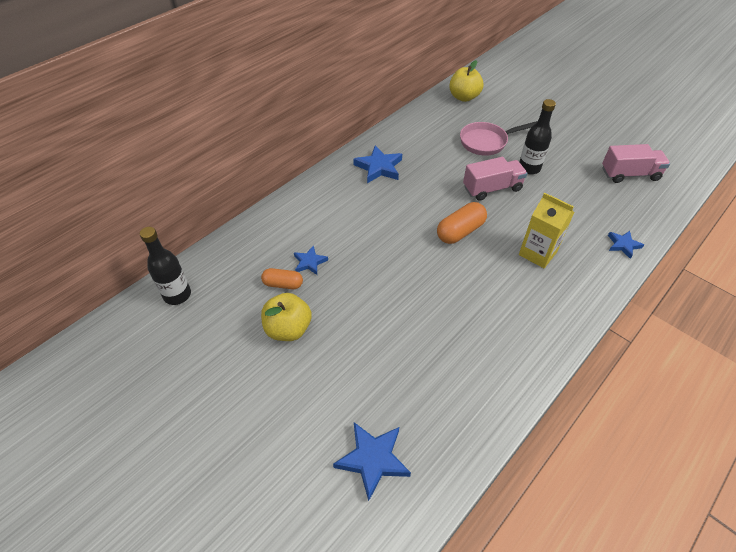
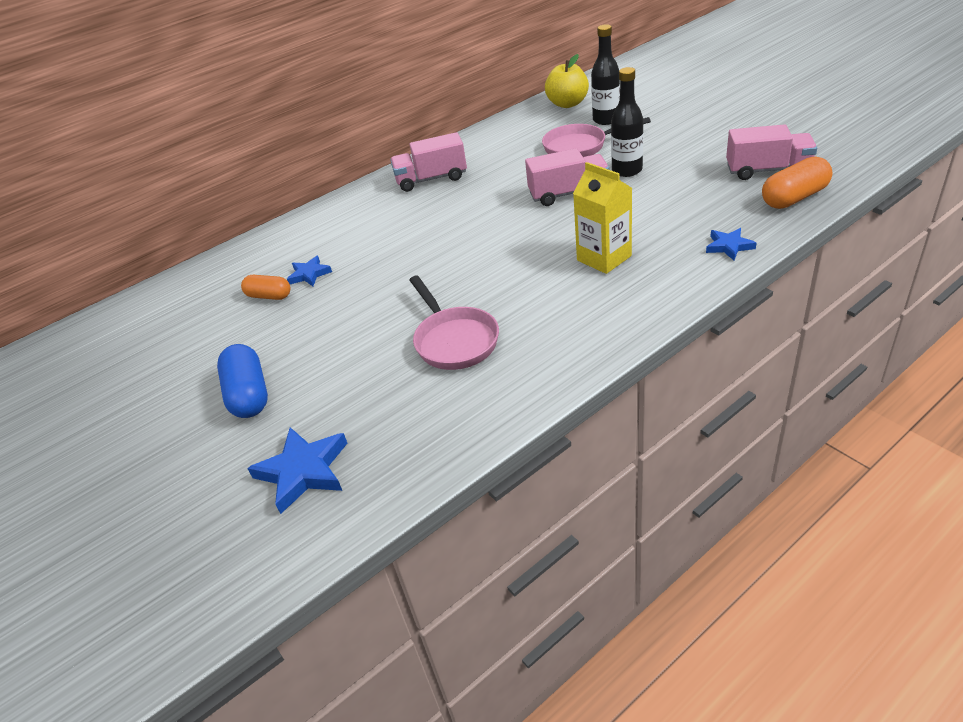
camera: 15 degrees right, 10 degrees down
(177, 295) = (146, 308): black bottle -> black bottle (606, 120)
(288, 329) = (257, 339): yellow apple -> none
(301, 385) = (249, 394): none -> blue capsule
(379, 167) = (431, 179): blue star -> pink truck
(450, 331) = (454, 340): none -> pink pan
(460, 231) = (508, 239): orange capsule -> orange capsule (794, 198)

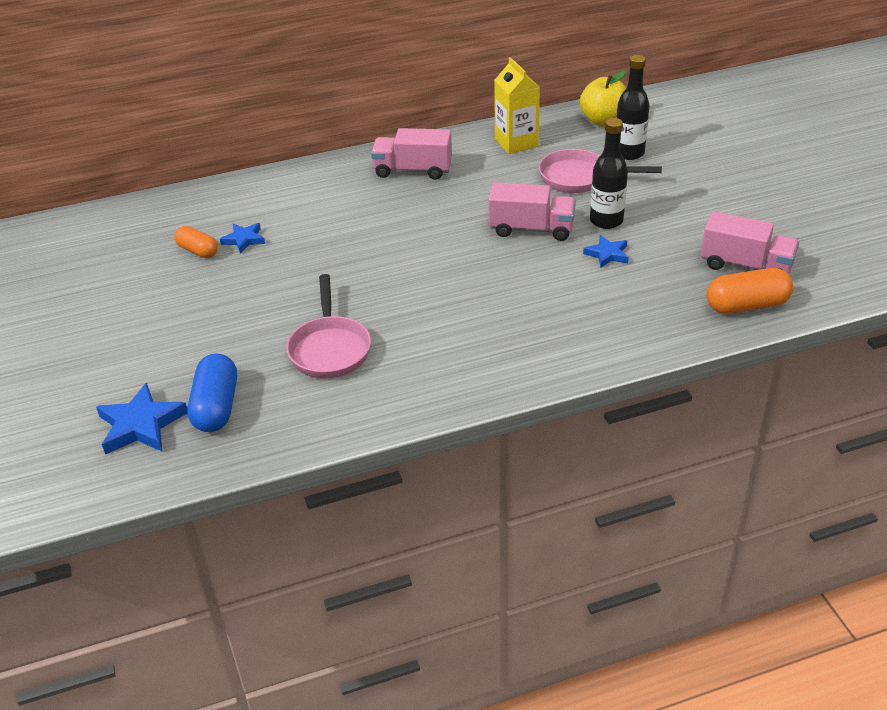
camera: 15 degrees right, 0 degrees up
(249, 394) = (133, 341): blue capsule -> blue capsule (216, 407)
(604, 258) = (516, 311): yellow carton -> yellow carton (516, 142)
(729, 246) = (641, 337): blue star -> blue star (607, 254)

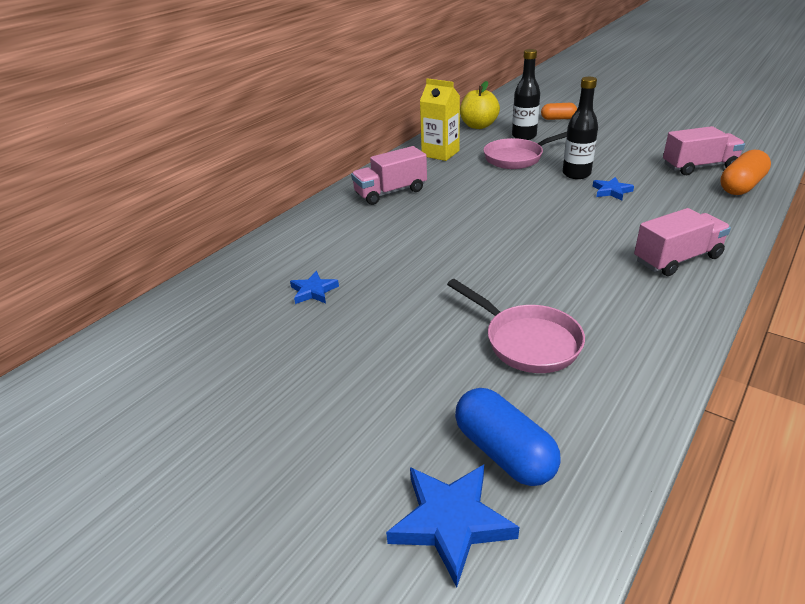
camera: 35 degrees left, 5 degrees down
(198, 251) = (278, 318): orange capsule -> orange capsule (558, 119)
(531, 229) = (537, 196): pink truck -> pink truck (677, 259)

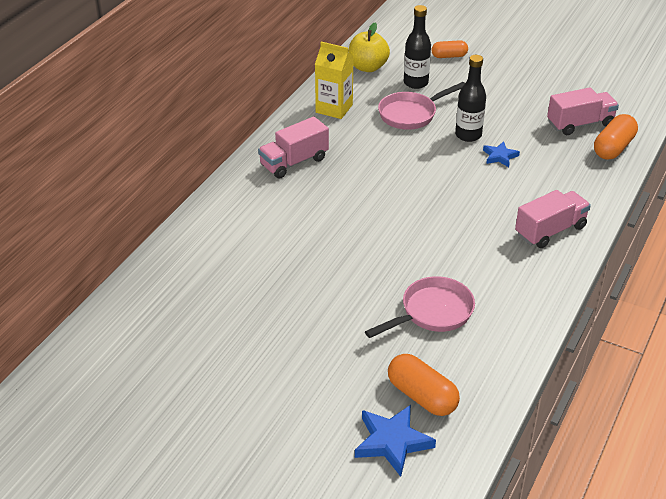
camera: 10 degrees left, 5 degrees up
(313, 291) = (251, 275): blue star -> none
(504, 452) = (422, 396): blue capsule -> orange capsule
(526, 341) = (432, 312): pink pan -> pink pan turned 75 degrees counterclockwise

